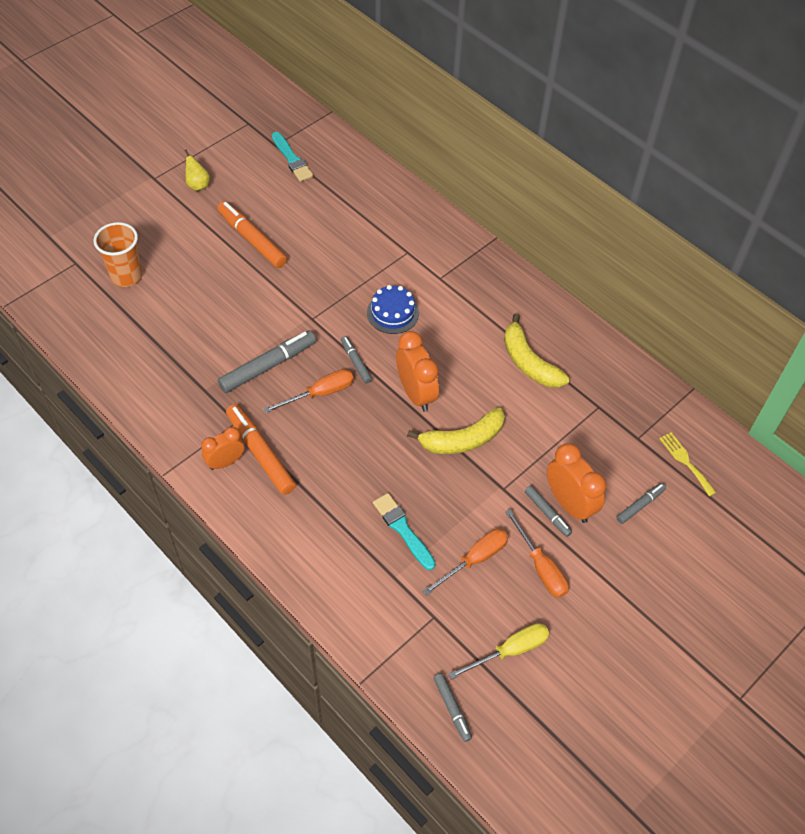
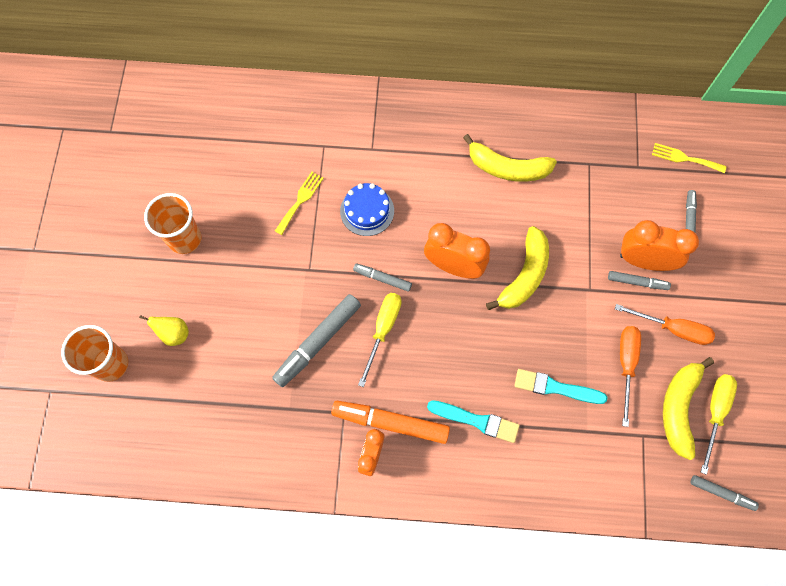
camera: 40 degrees left, 15 degrees up
(198, 185) = (81, 225): yellow pear -> yellow pear (174, 334)
(252, 239) = (184, 239): orange marker -> orange cup
(268, 366) = (318, 342): grey marker -> grey marker turned 150 degrees counterclockwise
(292, 159) = (139, 134): turquoise brush -> turquoise brush (476, 421)
(320, 393) = (383, 330): orange screwdriver -> yellow screwdriver
(353, 273) = (300, 200): none -> yellow fork
(484, 622) = (679, 408): none -> yellow banana

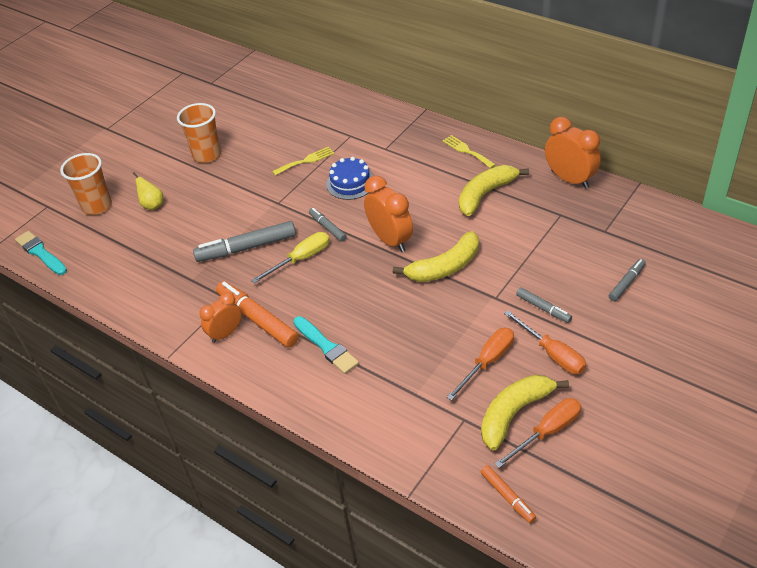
camera: 35 degrees right, 25 degrees down
(507, 168) = (485, 194): yellow banana -> yellow banana turned 90 degrees clockwise
(555, 387) = (411, 352): turquoise brush -> turquoise brush (41, 253)
(644, 261) = (561, 296): orange clock -> orange clock (569, 179)
(684, 158) = (654, 239): yellow fork -> yellow fork (466, 151)
(715, 413) = (547, 432): yellow screwdriver -> orange screwdriver
(721, 493) = (507, 496): grey marker -> orange marker

